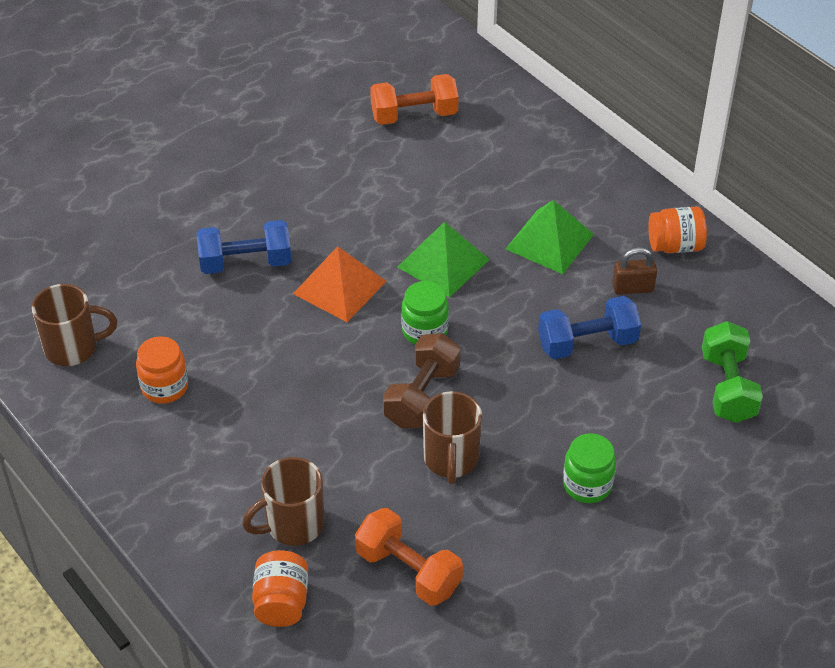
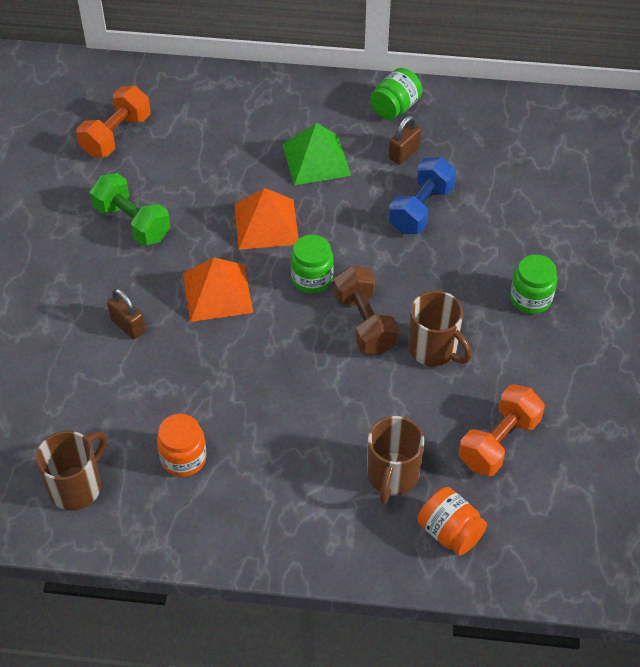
camera: 45 degrees left, 5 degrees up
(246, 263) = (128, 325): blue dumbbell -> brown padlock
(408, 571) = (498, 442): orange dumbbell -> orange dumbbell turned 45 degrees counterclockwise
(443, 263) = (266, 224): green pyramid -> orange pyramid
(675, 246) = (395, 107): orange jar -> green jar
(728, 387) = (532, 175): green dumbbell -> green dumbbell (132, 222)

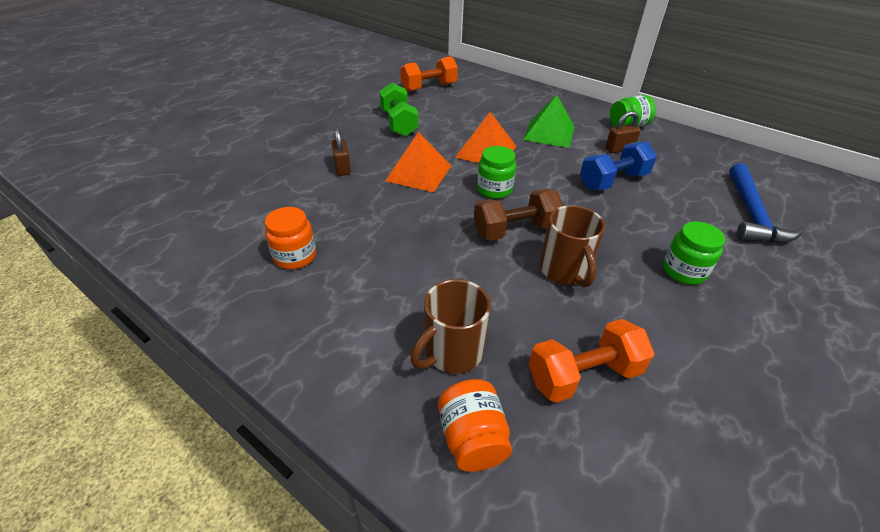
camera: 30 degrees right, 10 degrees down
(77, 486) = (206, 240): brown mug -> none
(364, 323) = (515, 230): brown dumbbell -> brown dumbbell turned 60 degrees clockwise
(563, 197) = (751, 214): none -> blue hammer

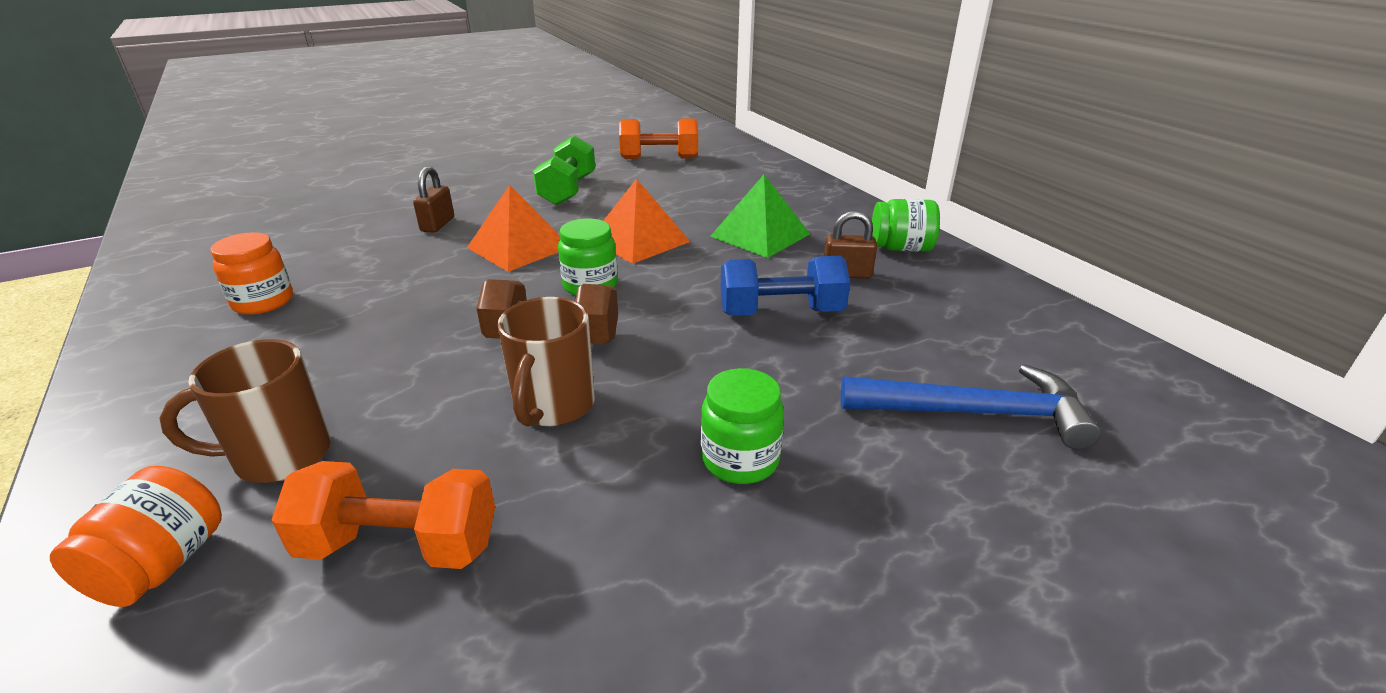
camera: 25 degrees right, 10 degrees down
(751, 214) = (975, 413): blue hammer -> blue hammer turned 120 degrees counterclockwise

